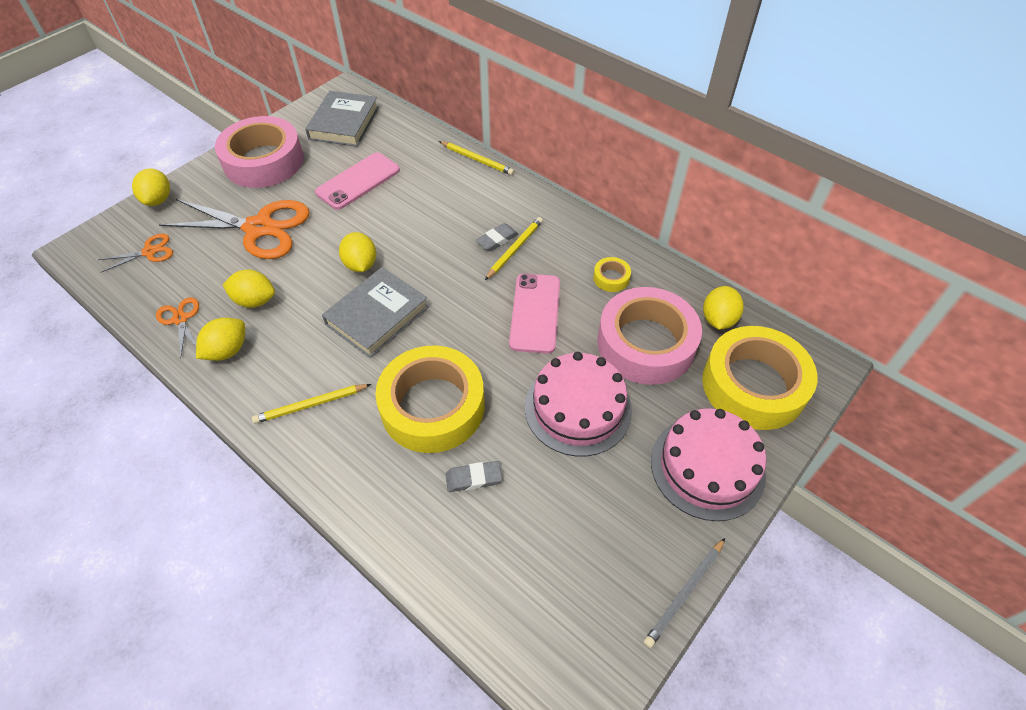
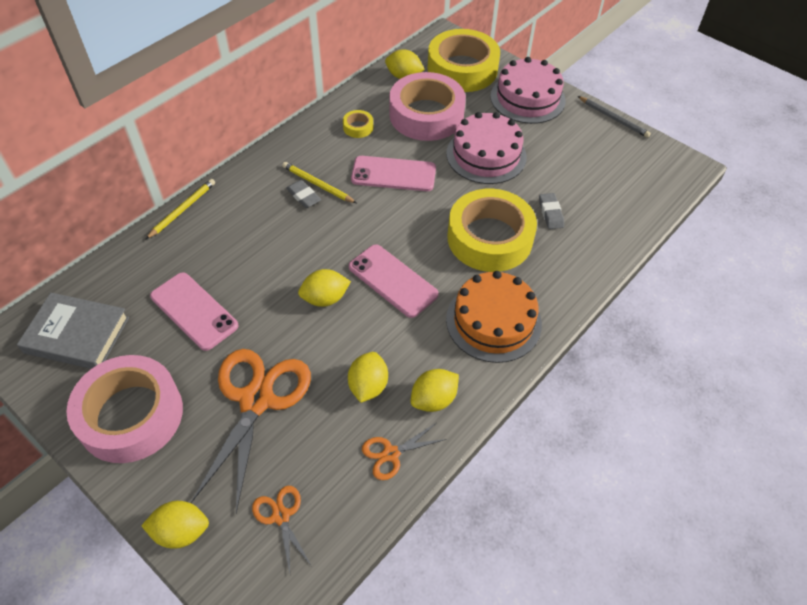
camera: 90 degrees left, 0 degrees up
(227, 350) = (433, 399): yellow lemon -> yellow lemon turned 75 degrees counterclockwise
(311, 405) = (493, 321): yellow pencil -> orange cake
(377, 316) = (393, 281): grey book -> pink phone

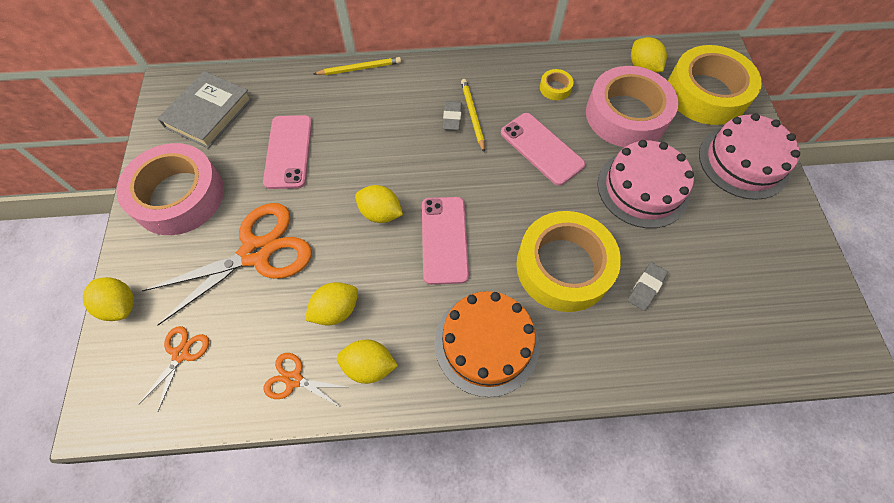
camera: 45 degrees right, 10 degrees up
(77, 335) = (209, 113): grey book -> grey book turned 60 degrees clockwise
(613, 118) = (818, 242): grey pencil -> none

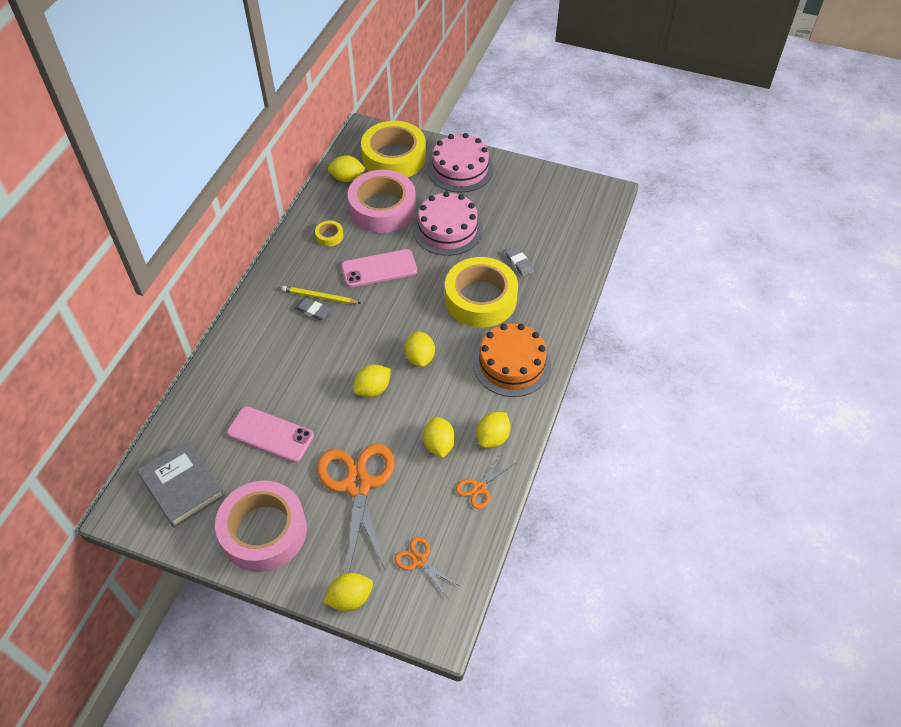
camera: 65 degrees left, 10 degrees down
(359, 68) = (214, 354): yellow pencil -> none
(444, 239) = (420, 357): pink phone -> yellow lemon

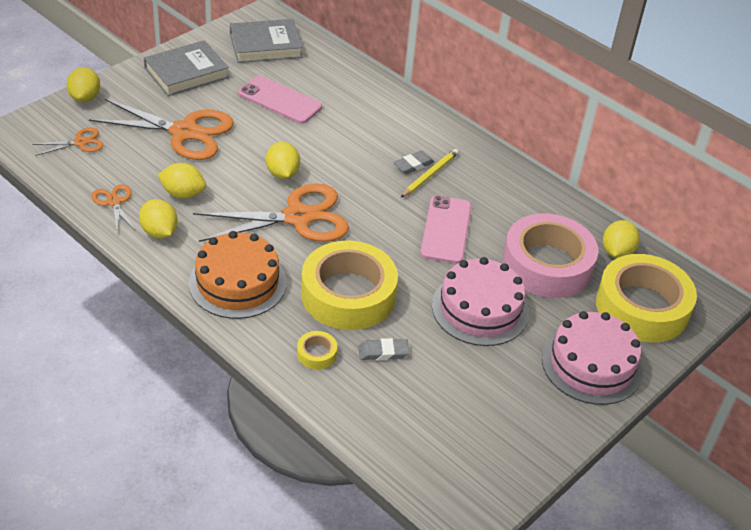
camera: 110 degrees right, 10 degrees down
(263, 531) = (186, 73): pink tape -> grey book
(270, 434) = (280, 100): pink phone -> pink phone turned 75 degrees clockwise
(329, 236) = (520, 208): yellow tape -> yellow tape (316, 354)
(420, 357) = (298, 217): yellow lemon -> orange scissors

